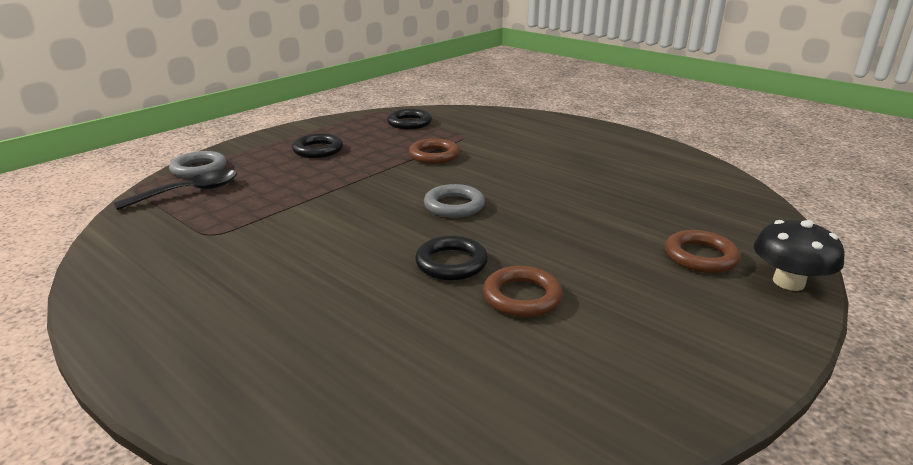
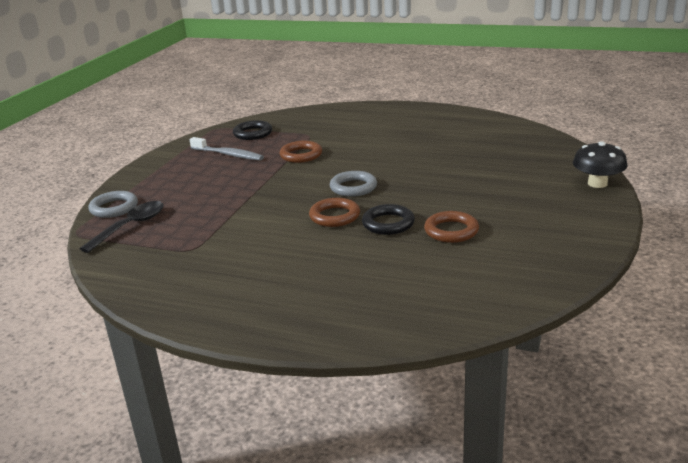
camera: 20 degrees left, 0 degrees up
(318, 150) = (200, 171): black ring -> none
(363, 139) = (228, 155): none -> grey toothbrush
(700, 256) = (539, 181): brown ring -> brown ring (334, 216)

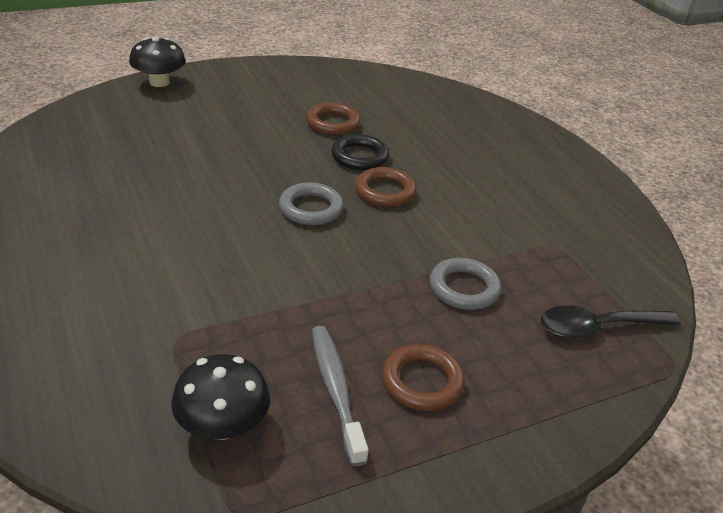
camera: 140 degrees left, 10 degrees up
(114, 208) = (599, 385): grey ring -> grey ring (464, 288)
(253, 133) = (222, 425): black ring -> black mushroom
(301, 155) = (262, 302): brown ring -> brown ring (422, 382)

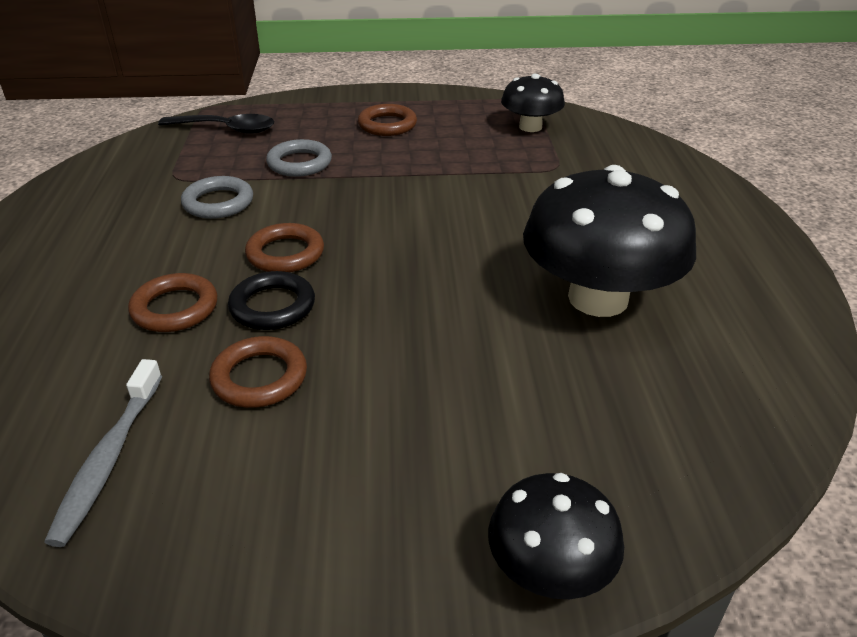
camera: 155 degrees left, 0 degrees up
(132, 193) = (598, 298): none -> black mushroom
(311, 208) = (388, 247): grey ring -> grey ring (218, 203)
(336, 390) = (449, 129): grey toothbrush -> grey toothbrush (108, 459)
(418, 147) = (175, 308): none -> brown ring

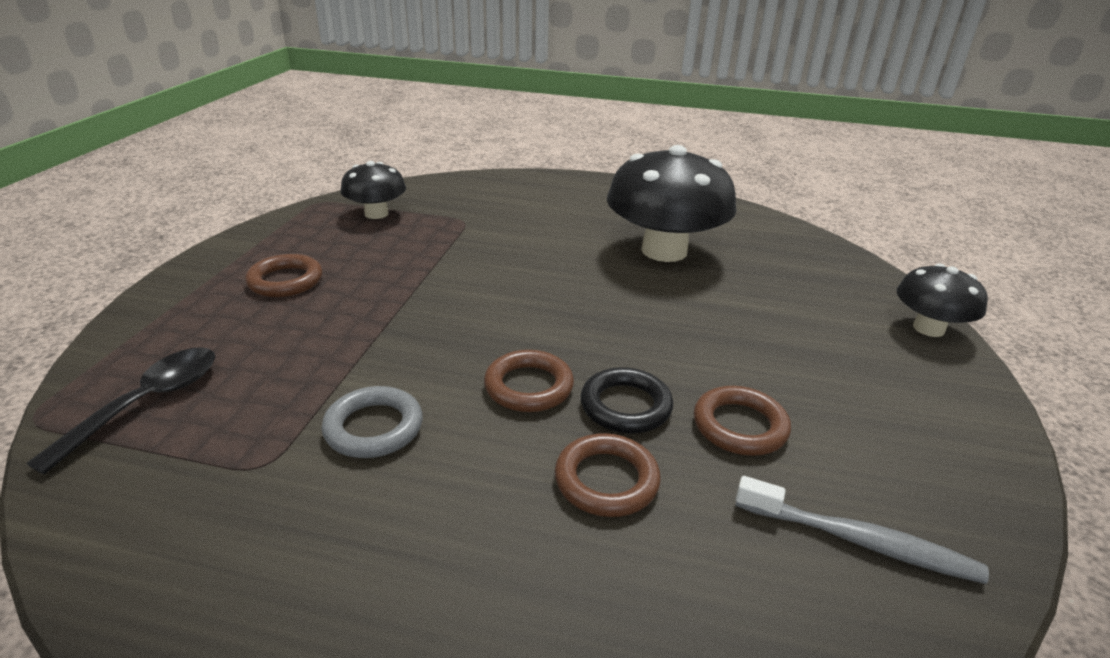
camera: 75 degrees left, 5 degrees down
(299, 163) = (323, 352): grey ring -> none

